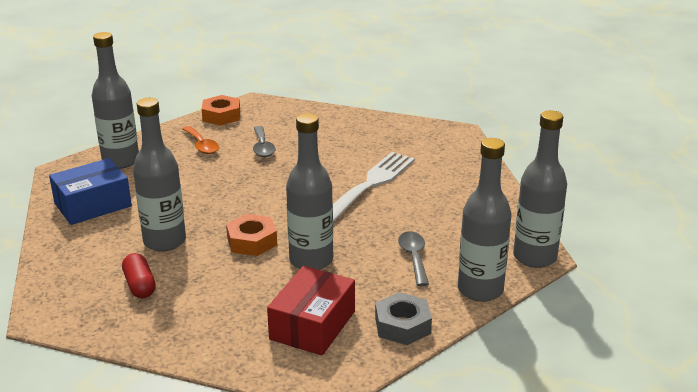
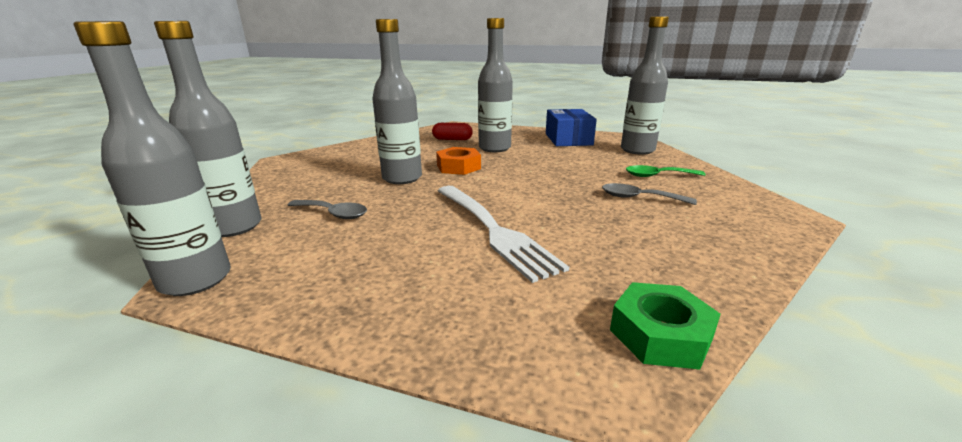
camera: 120 degrees right, 5 degrees down
(202, 145) = (657, 176): orange spoon -> green spoon
(221, 116) = (742, 193): orange nut -> none
(312, 325) = (334, 165): red box -> none
(402, 325) = (274, 187): grey nut -> none
(420, 129) = (660, 334): none -> green nut

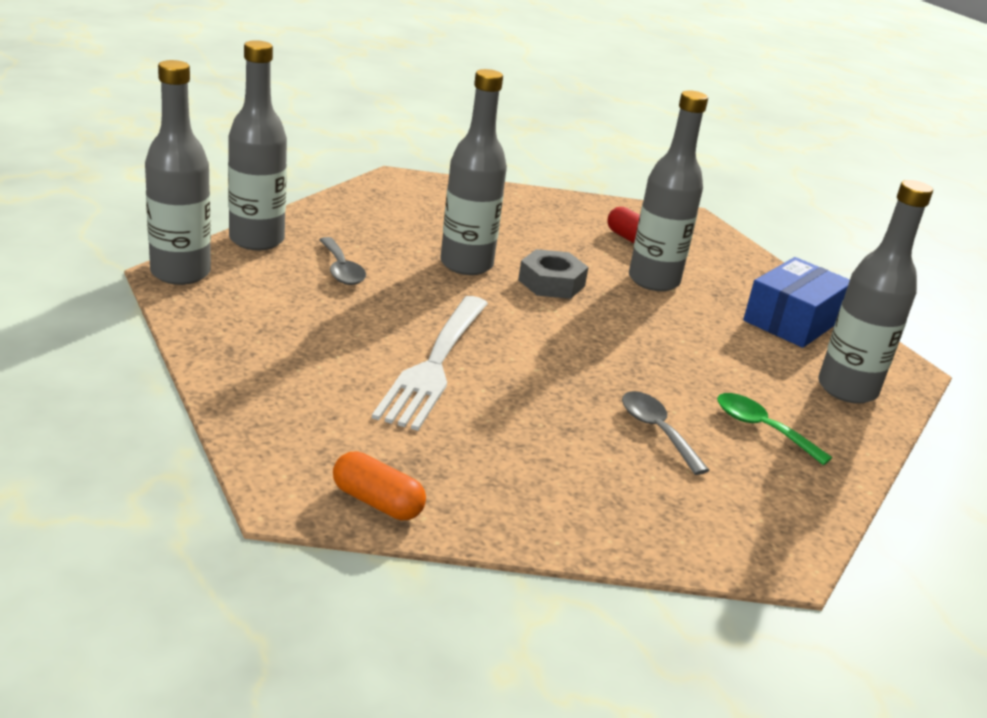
camera: 40 degrees right, 5 degrees up
(458, 167) = (551, 283): orange nut -> grey nut
(660, 334) = (377, 502): green nut -> orange capsule

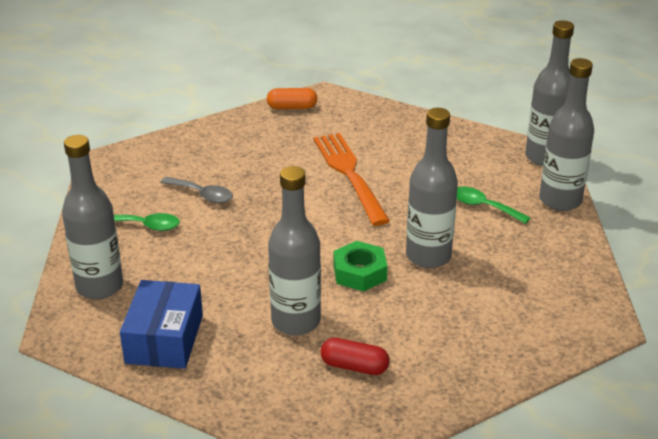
camera: 150 degrees right, 5 degrees up
(341, 270) = (483, 206): grey spoon -> green spoon
(435, 364) = (349, 174): white fork -> orange fork
(551, 283) = (359, 273): grey nut -> green nut

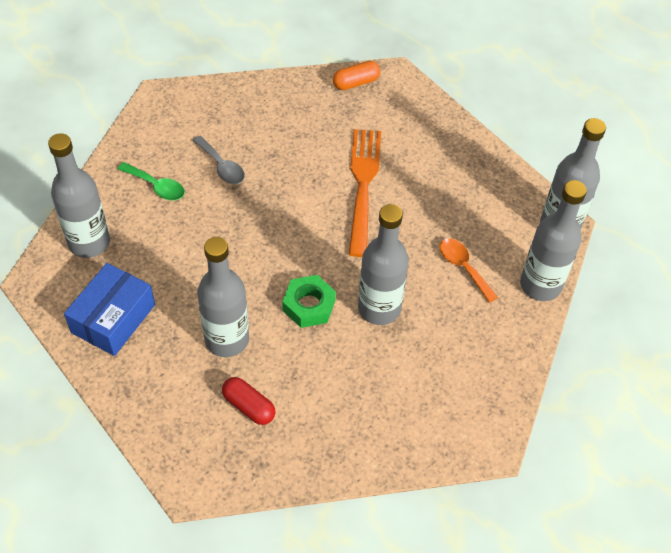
camera: 20 degrees right, 20 degrees up
(292, 107) = (356, 82): orange capsule -> orange capsule turned 45 degrees counterclockwise
(483, 206) = (463, 267): green spoon -> orange spoon

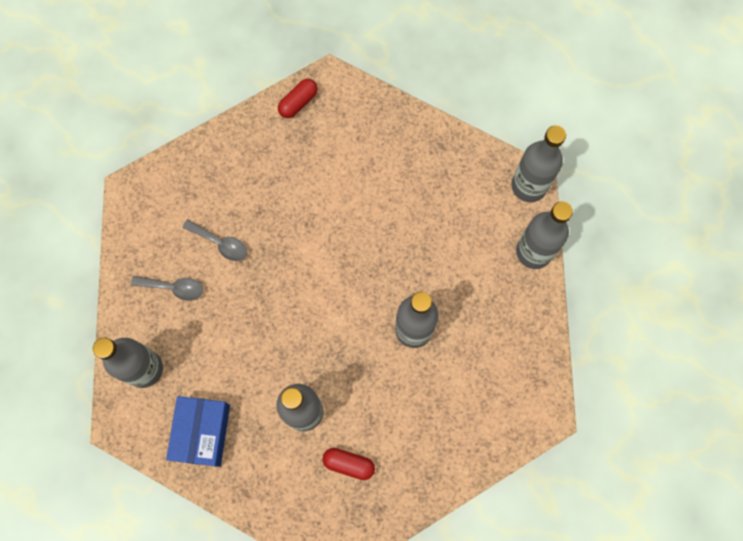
camera: 20 degrees left, 20 degrees up
(156, 186) = (174, 288): green spoon -> grey spoon
(309, 305) = (356, 351): green nut -> none
(356, 82) = (298, 102): orange capsule -> red capsule
(363, 186) = (350, 212): orange fork -> none
(463, 267) = (466, 261): orange spoon -> none

